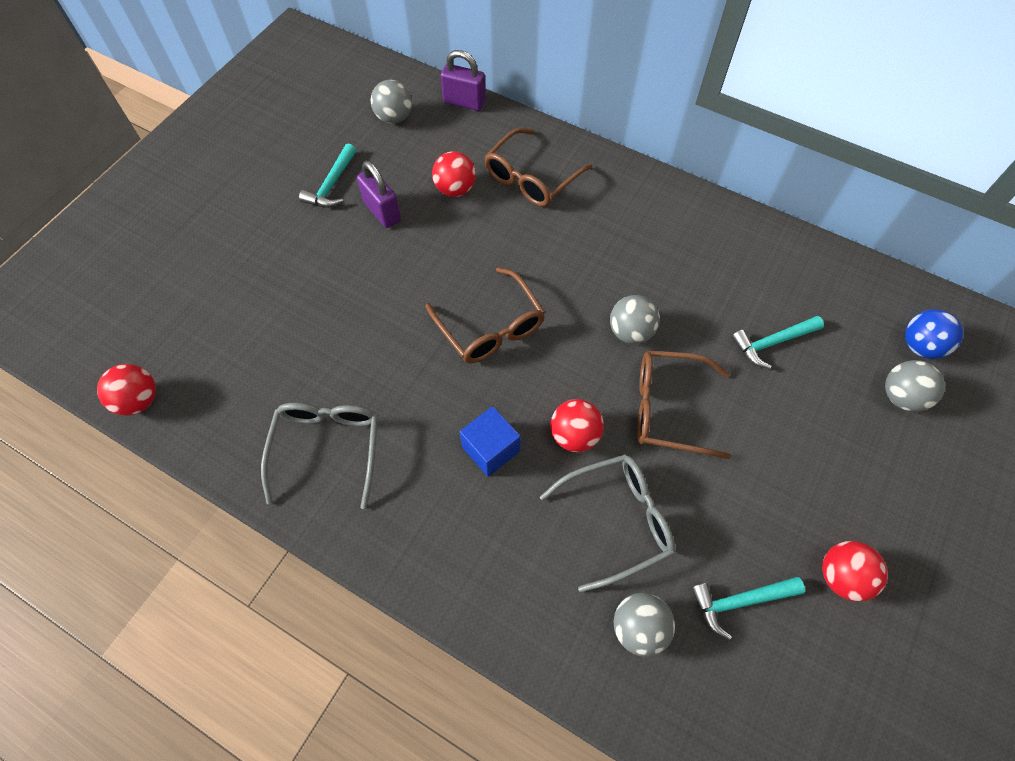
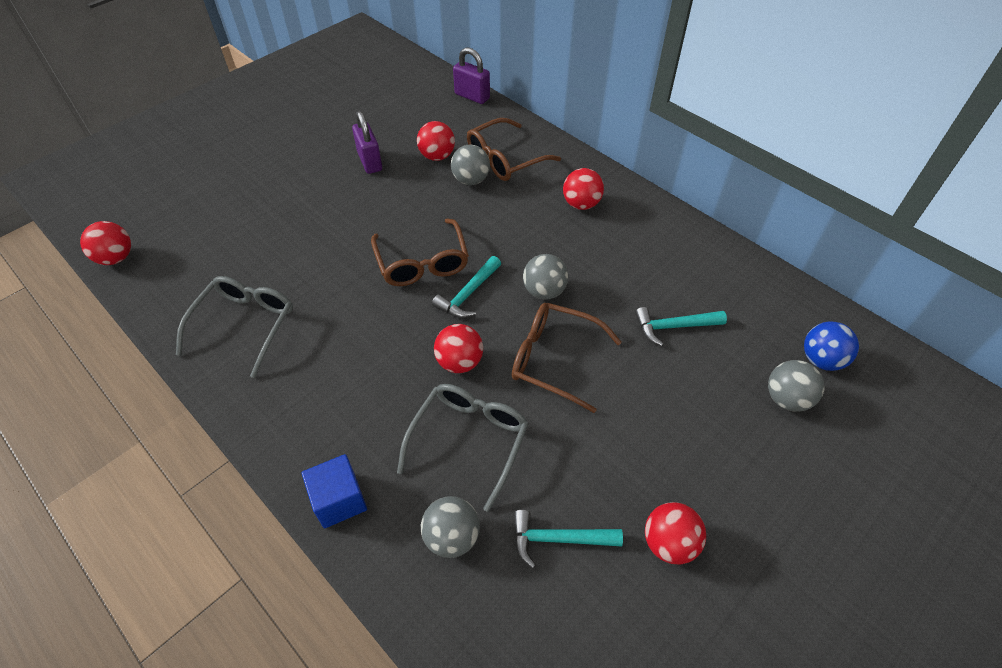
camera: 15 degrees right, 10 degrees down
(332, 185) = (338, 136): turquoise hammer -> turquoise hammer (468, 294)
(394, 118) = (410, 98): grey ball -> grey ball (471, 180)
(490, 449) = (381, 356): blue cube -> blue cube (339, 500)
(617, 520) = (469, 440): grey glasses -> grey glasses turned 60 degrees counterclockwise
(632, 218) = (581, 204): none -> red ball

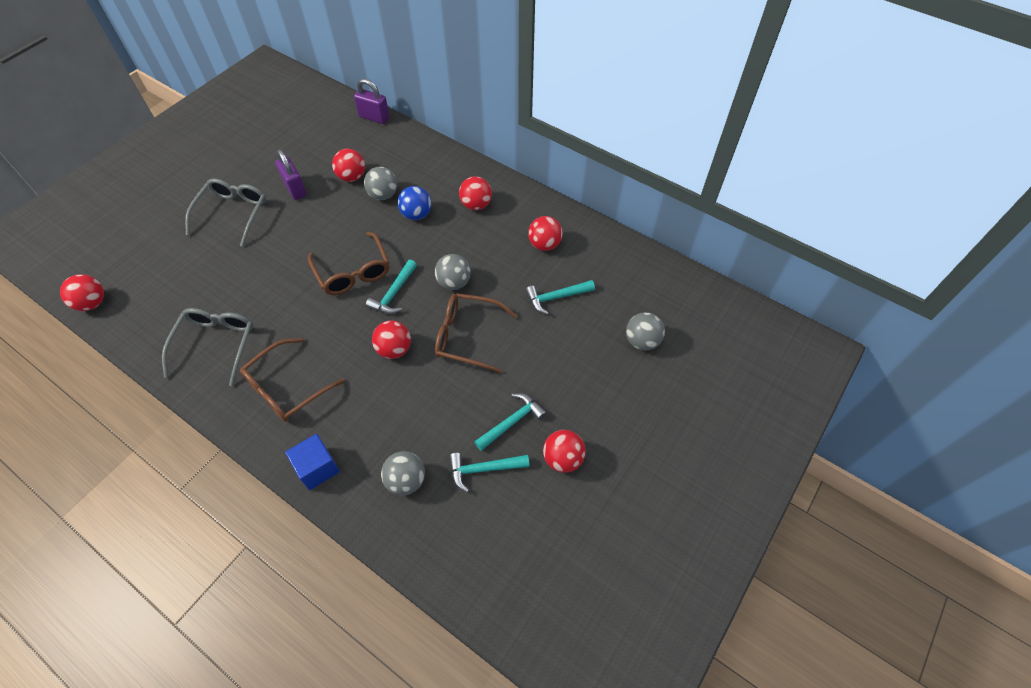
camera: 10 degrees left, 5 degrees up
(469, 440) = (409, 408): grey glasses -> grey glasses (233, 213)
(505, 159) = (409, 172): brown glasses -> brown glasses (287, 388)
(602, 480) = (512, 422): none -> turquoise hammer
(663, 260) = (544, 244): none -> red ball
(821, 360) = (666, 307): blue ball -> blue ball (416, 214)

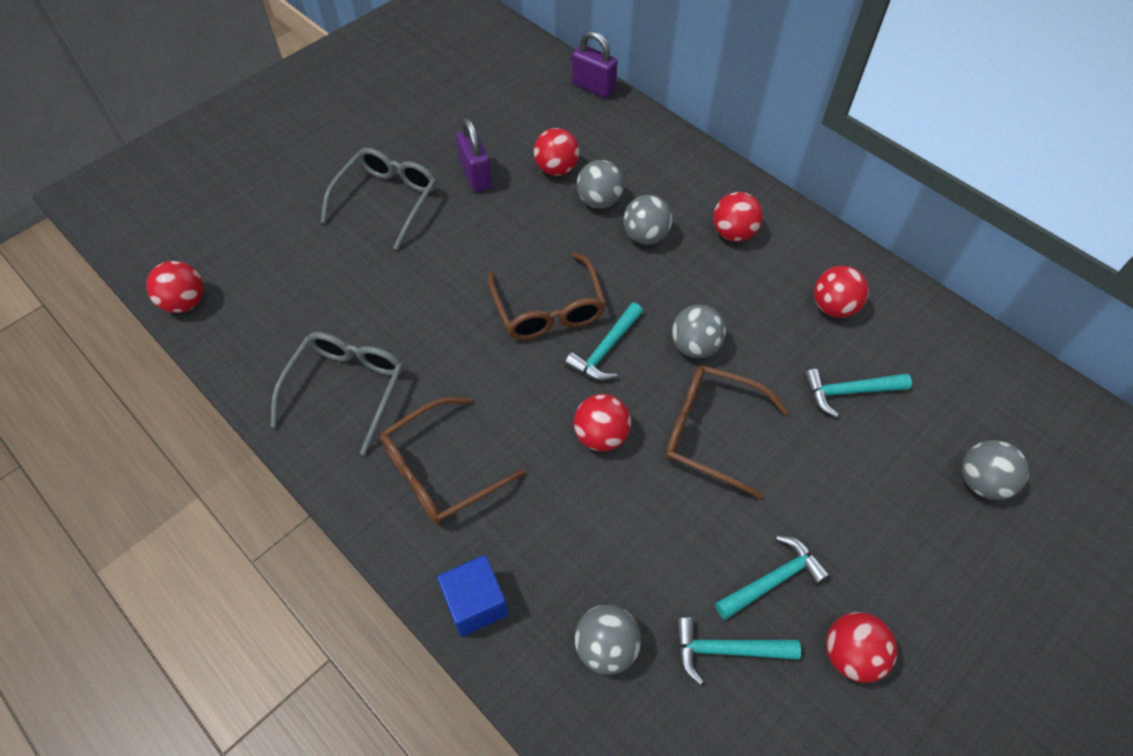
camera: 10 degrees right, 0 degrees up
(416, 214) = (645, 236): blue ball -> grey ball

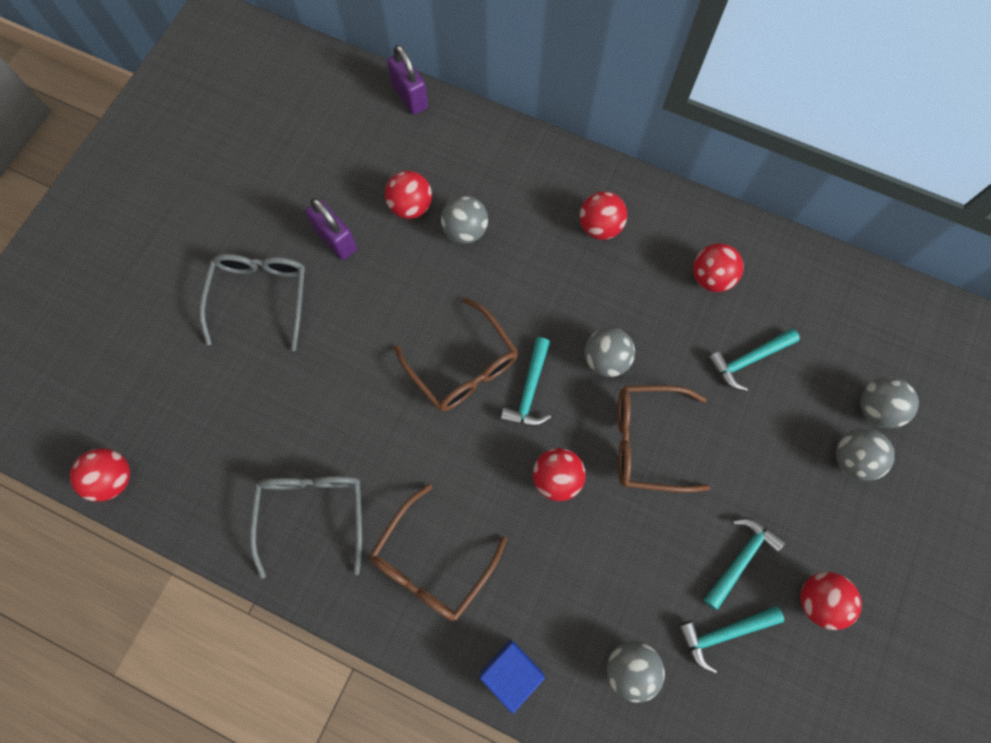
camera: 20 degrees left, 15 degrees up
(593, 87) = (410, 96): purple padlock -> purple padlock turned 45 degrees clockwise
(645, 236) = (522, 256): grey ball -> grey ball (852, 458)

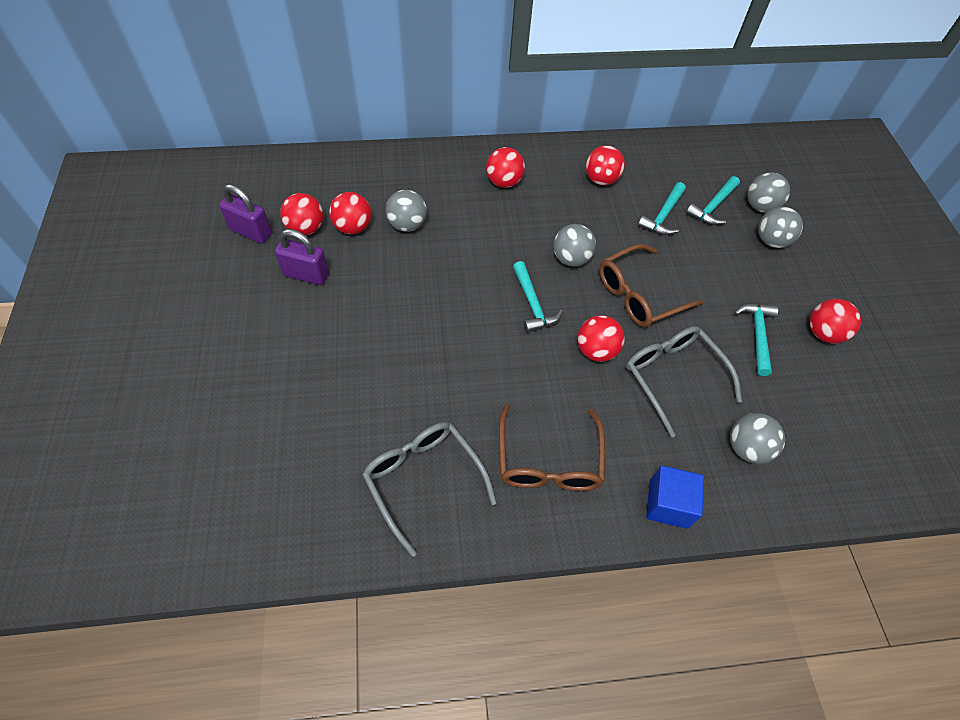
camera: 35 degrees left, 15 degrees down
(114, 478) = (212, 556): red ball -> red ball (306, 229)
(260, 297) = (266, 343): grey glasses -> grey glasses (673, 377)
(410, 96) = (302, 160): purple padlock -> purple padlock (251, 232)
(463, 366) = (470, 312): brown glasses -> none
(723, 633) = (786, 388): turquoise hammer -> turquoise hammer (713, 207)

